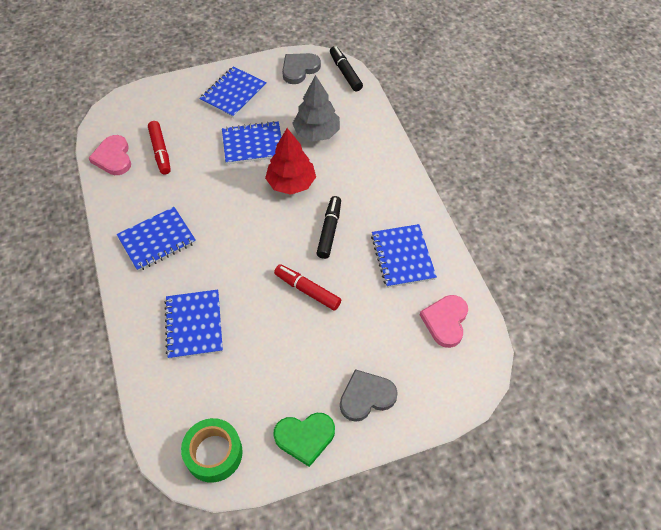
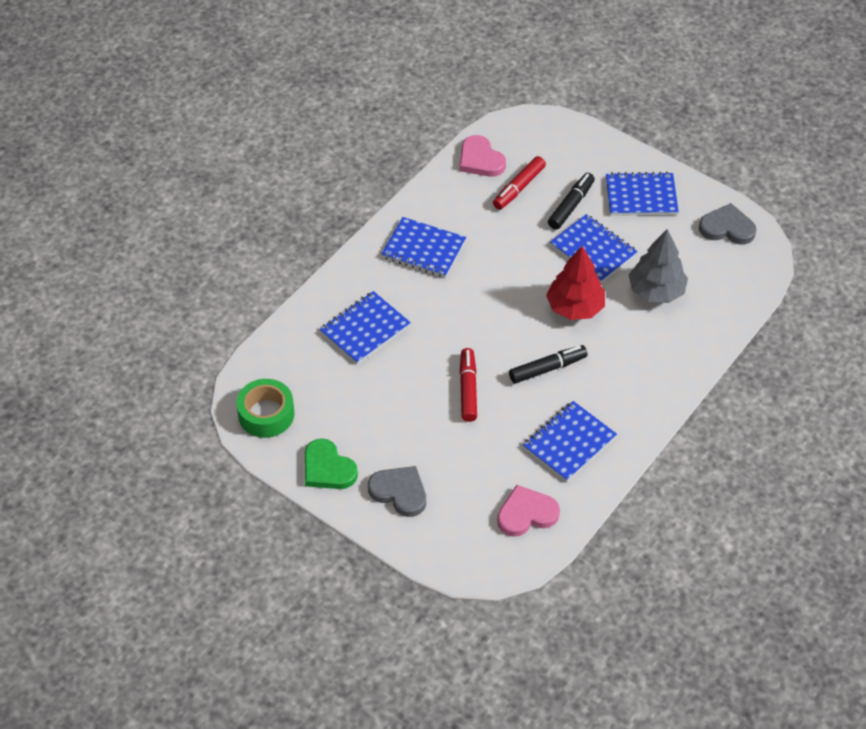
camera: 55 degrees right, 5 degrees down
(113, 157) = (480, 160): pink heart -> pink heart turned 75 degrees counterclockwise
(345, 73) = (761, 268): black marker -> black marker (571, 206)

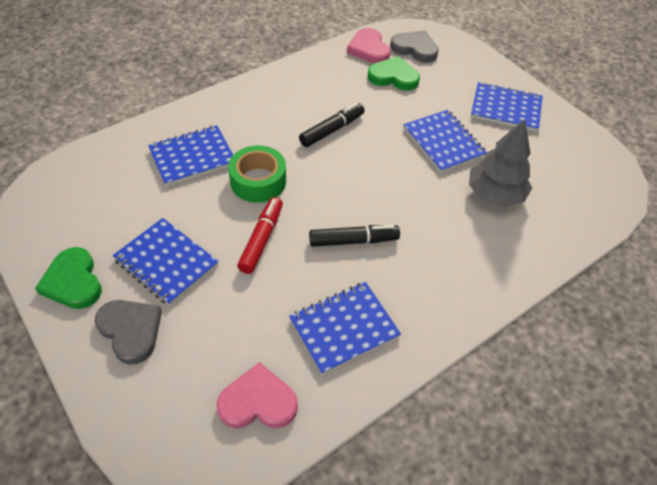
camera: 15 degrees right, 0 degrees up
(266, 414) = (51, 209): green tape -> green tape (258, 181)
(423, 249) = (284, 104): blue notebook -> blue notebook (166, 262)
(519, 188) = (393, 77): red marker -> green heart
(571, 206) = (436, 101): black marker -> black marker (332, 130)
(575, 307) = (405, 189): red tree -> none
(727, 228) = (584, 154): grey heart -> grey heart (415, 48)

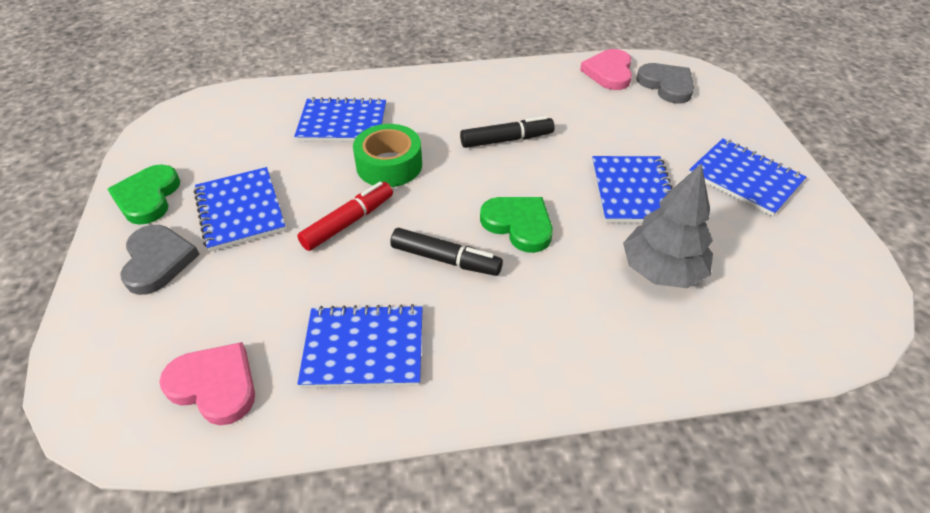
camera: 30 degrees right, 5 degrees down
(393, 77) = (619, 107): green heart -> green heart (518, 225)

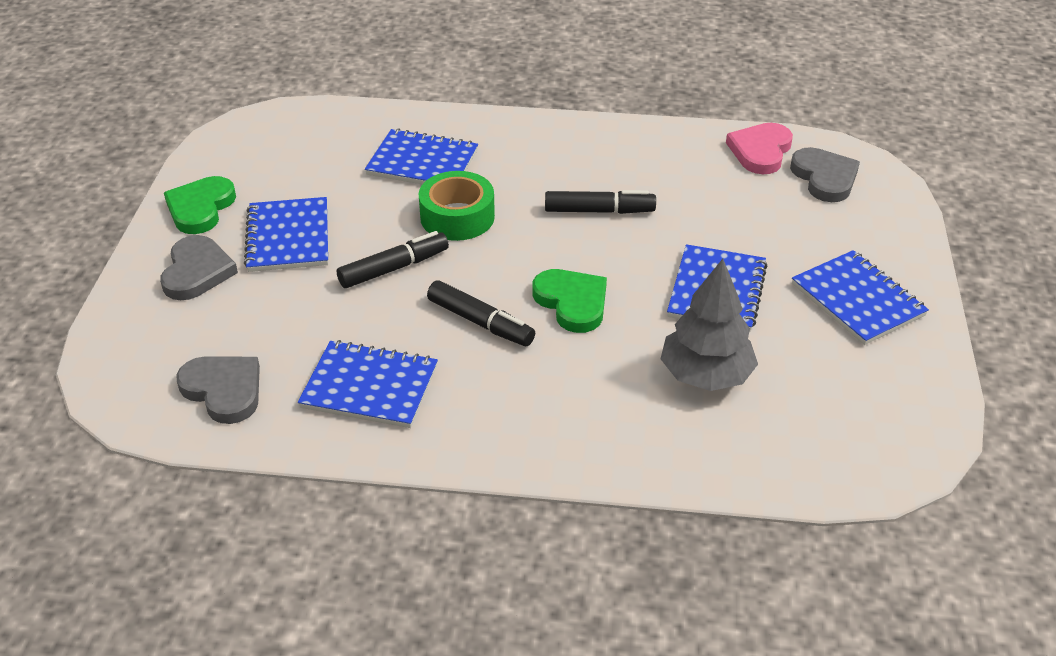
camera: 15 degrees right, 5 degrees down
(214, 385) = (224, 390): pink heart -> grey heart
(348, 222) = (393, 268): red marker -> black marker

